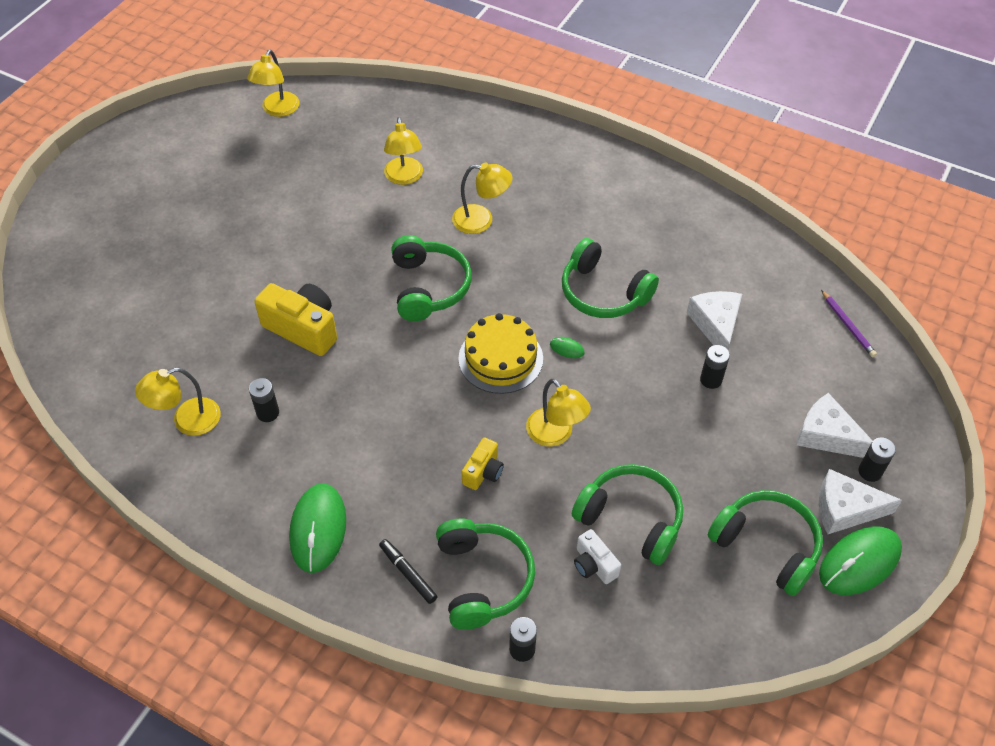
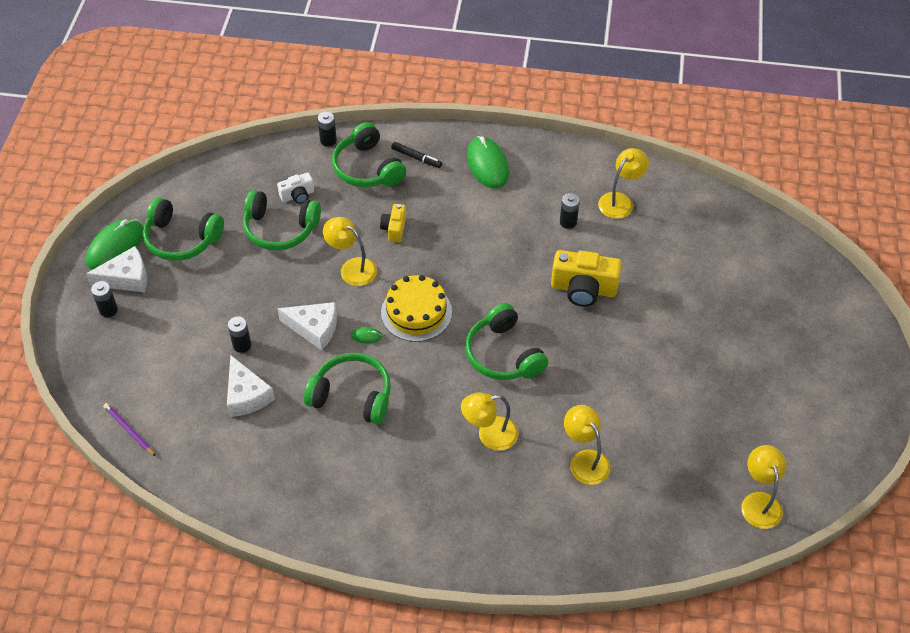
camera: 160 degrees right, 0 degrees up
(594, 565) = (297, 195): white camera -> white camera turned 120 degrees clockwise
(827, 435) = (143, 328): white cheese -> white cheese (314, 328)

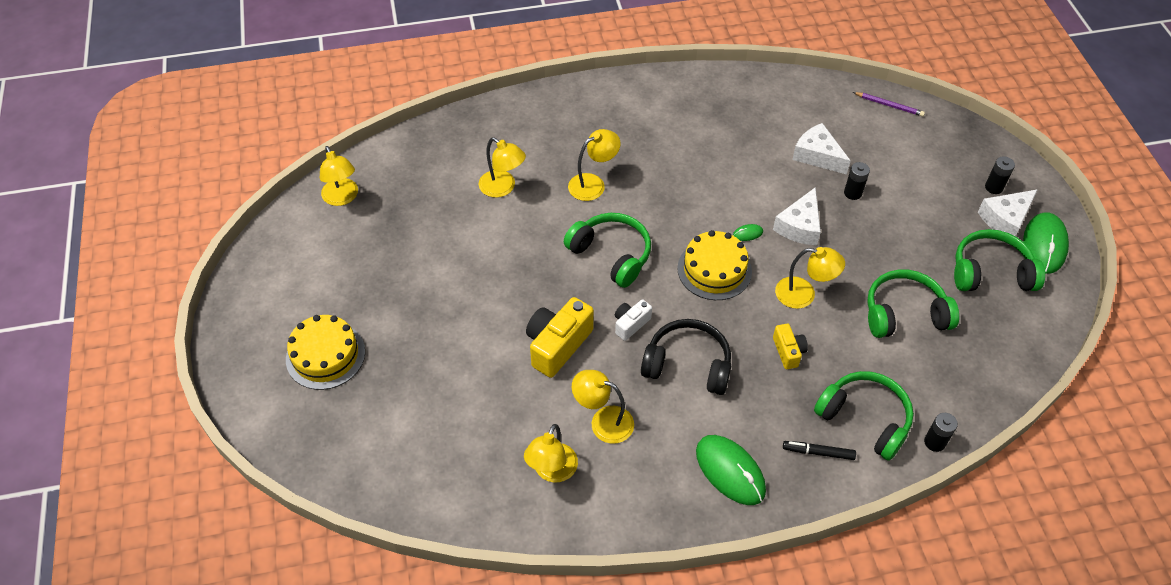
camera: 160 degrees right, 0 degrees up
(297, 195) = (915, 358): white camera -> white camera (630, 324)
(314, 328) = (799, 226): white cheese -> white cheese turned 60 degrees counterclockwise
(352, 396) = (728, 180): green headphones -> none
(481, 242) = (687, 365): none -> black headphones
(568, 222) = (603, 421): black battery -> yellow lamp
(583, 289) = (557, 345): yellow camera -> yellow camera turned 45 degrees counterclockwise
(790, 339) = (325, 355): none -> yellow cake

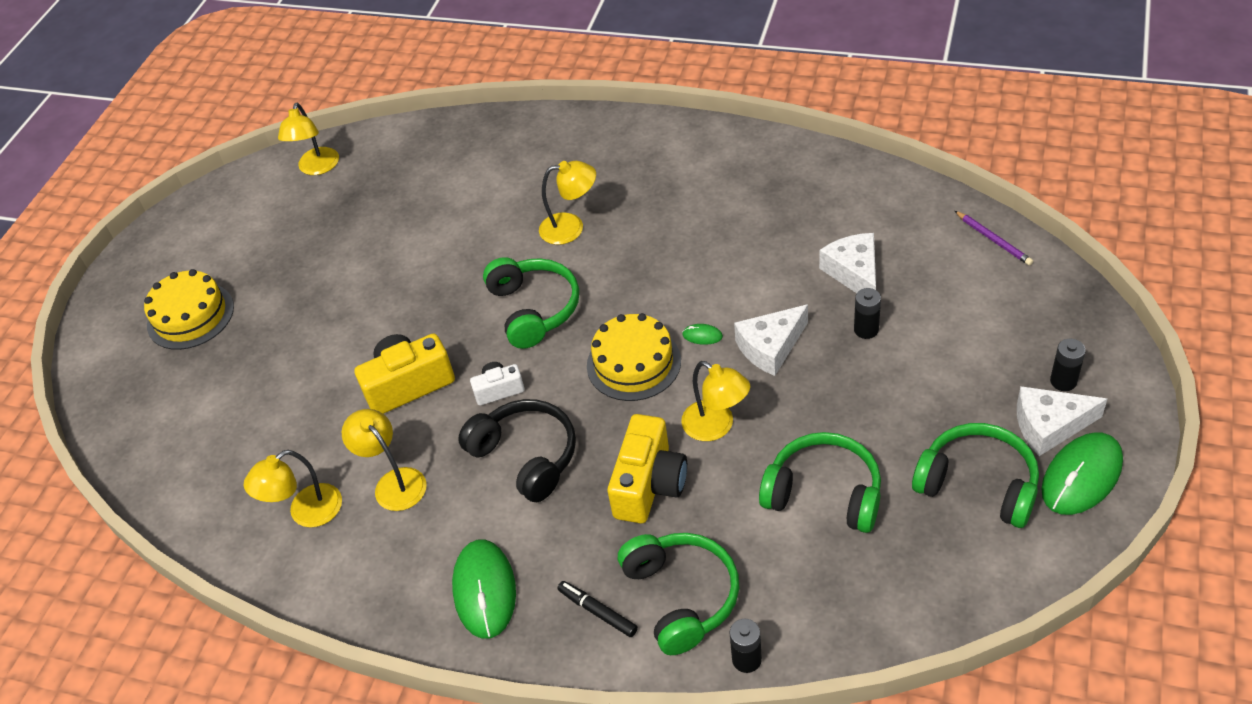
camera: 35 degrees right, 5 degrees down
(503, 188) = (475, 204): yellow lamp -> none
(788, 351) = (649, 484): yellow camera -> yellow camera, size x1.82

